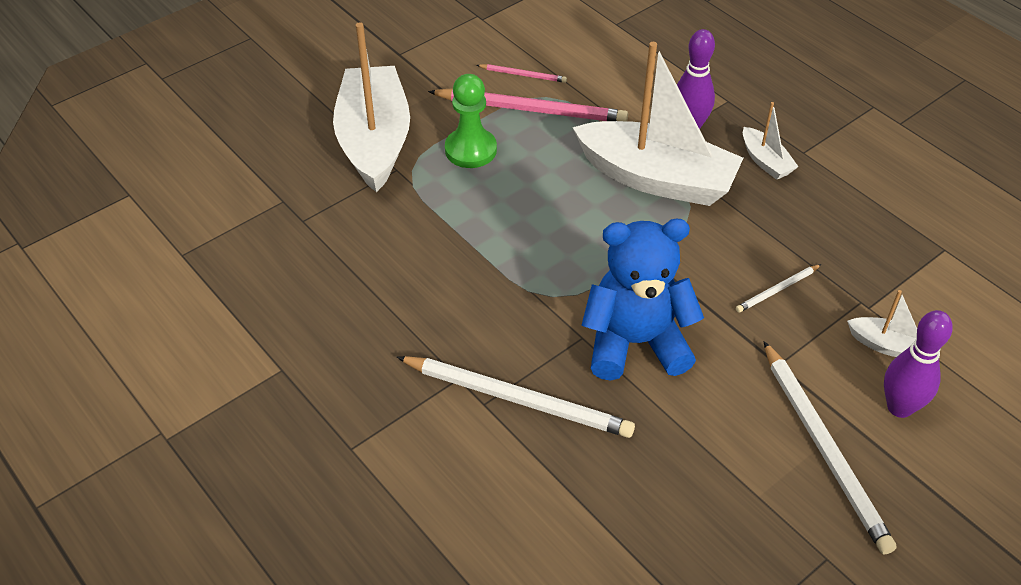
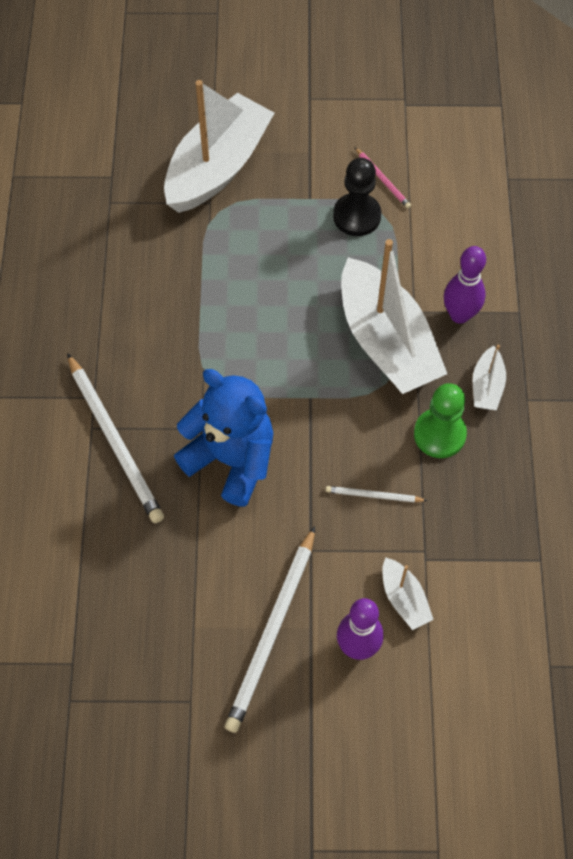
camera: 40 degrees right, 15 degrees up
(470, 150) = (277, 222): green pawn -> green pawn (439, 434)
(531, 109) = (357, 216): pink pencil -> black pawn

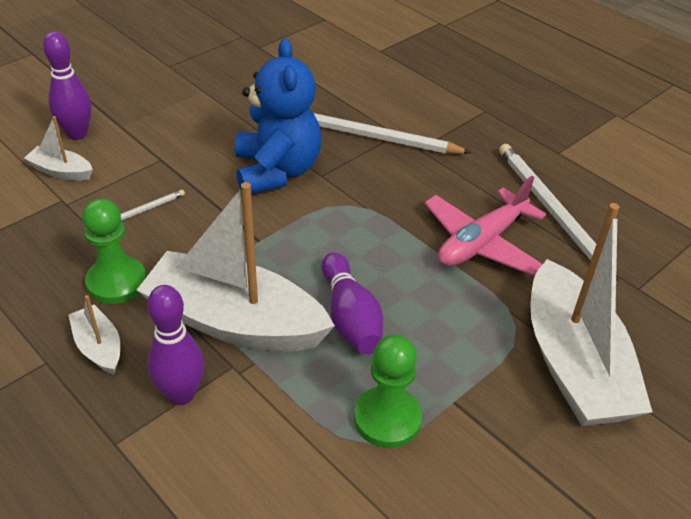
camera: 135 degrees right, 20 degrees down
(162, 279) = (481, 243): none -> pink plane
(231, 459) = (277, 171): blue teddy bear -> blue teddy bear turned 90 degrees counterclockwise
(272, 632) = (147, 112): white pencil -> white pencil (551, 210)
(311, 290) = (350, 317): none -> purple bowling pin
(357, 216) = (387, 419): black pawn -> green pawn
(383, 180) = (406, 483): pink pencil -> none

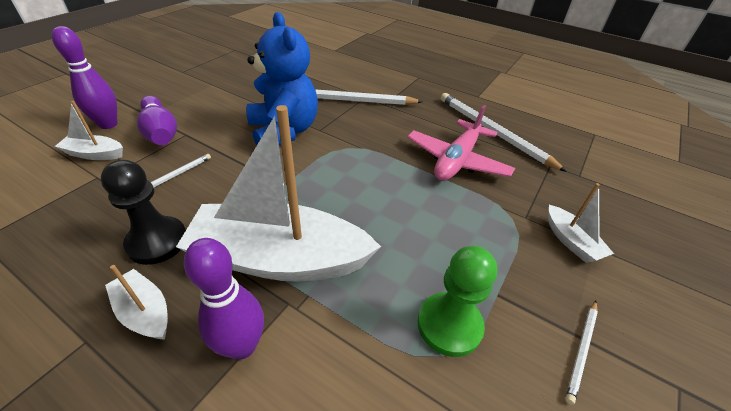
camera: 15 degrees left, 0 degrees up
(116, 282) = (157, 242): green pawn -> black pawn
(350, 317) = (381, 235): purple bowling pin -> purple bowling pin (160, 132)
(516, 470) = (581, 350): none -> white pencil
(573, 364) = (571, 241): white boat -> white boat, size x0.44

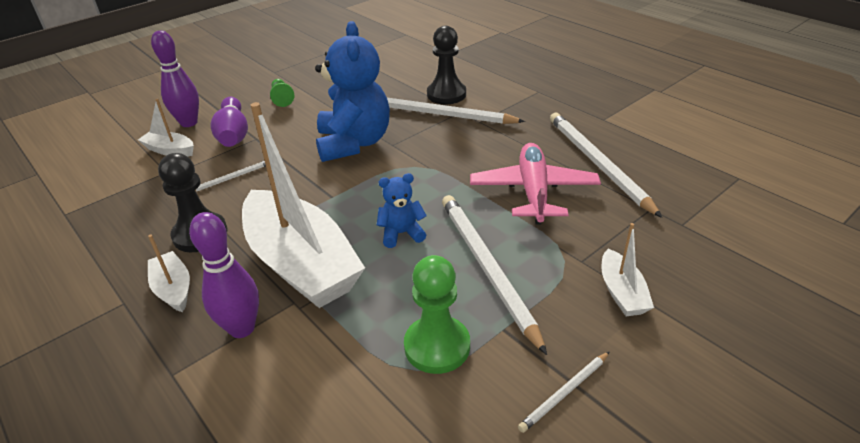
camera: 20 degrees right, 5 degrees down
(199, 95) = (282, 98): none -> green pawn
(280, 258) = (301, 264): white boat -> white boat turned 150 degrees counterclockwise
(347, 83) = (446, 94): none -> black pawn
(364, 213) = (401, 233): none -> blue teddy bear
(454, 235) = (486, 267): none -> white pencil
(457, 160) = (533, 191): pink plane -> pink plane turned 135 degrees clockwise

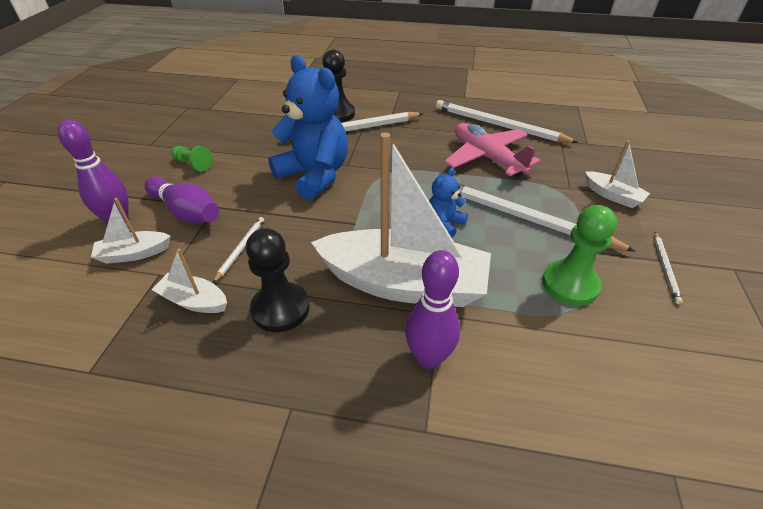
camera: 40 degrees left, 5 degrees up
(173, 289) = (323, 366): white boat -> white boat (194, 301)

